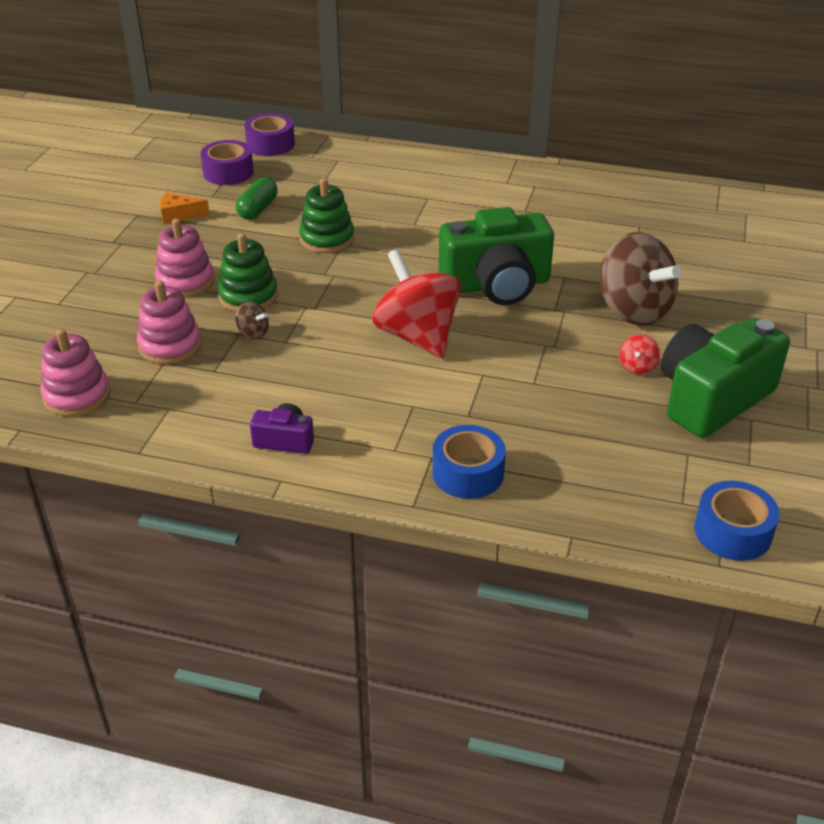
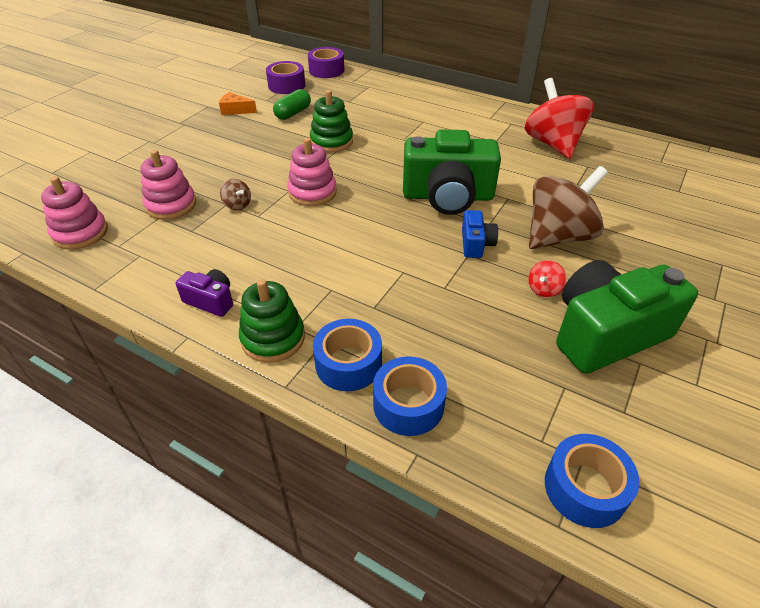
camera: 15 degrees right, 5 degrees up
(185, 281) = (211, 158): pink stacking toy -> pink stacking toy (312, 192)
(248, 296) = (250, 176): green stacking toy -> green stacking toy (273, 338)
(417, 336) = (363, 229): red spinning top -> red spinning top (553, 144)
(545, 497) = (408, 404): none -> blue tape
(549, 332) = (476, 244): none -> blue camera
(633, 310) = (558, 236): brown spinning top -> brown spinning top turned 105 degrees counterclockwise

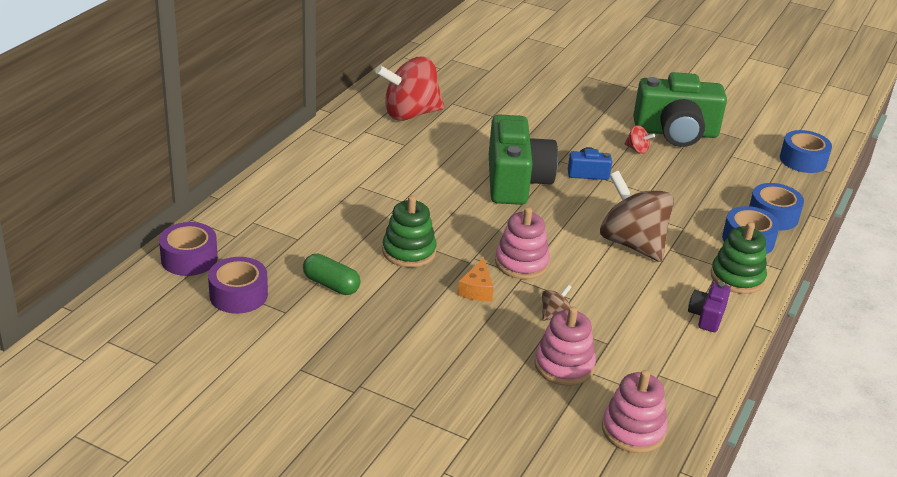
camera: 95 degrees left, 10 degrees down
(235, 110) = (318, 339): orange cheese -> orange cheese (477, 289)
(558, 236) = (567, 134): brown spinning top -> brown spinning top (632, 244)
(606, 334) = (676, 132): green camera -> green camera turned 60 degrees counterclockwise

